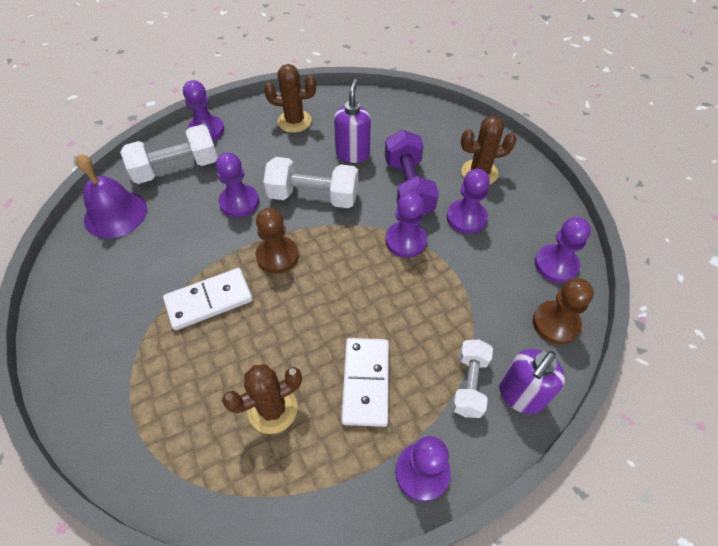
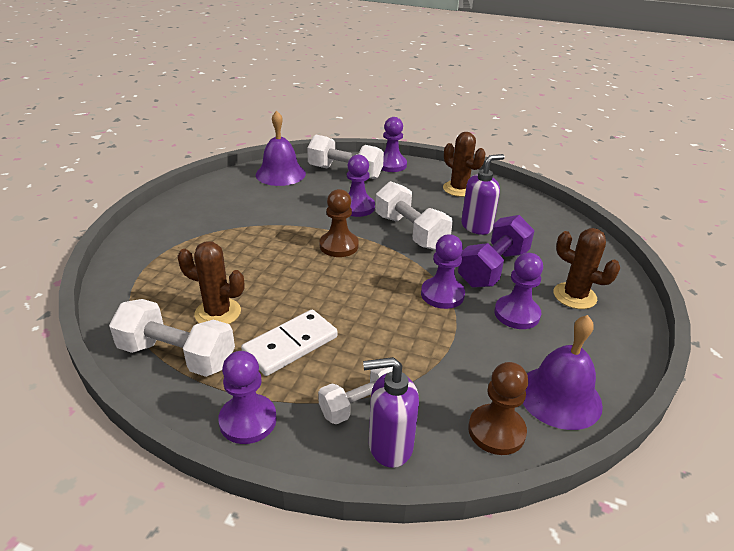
camera: 45 degrees right, 20 degrees down
(209, 301) = (266, 240): white domino -> none
(298, 479) = (177, 356): none -> white dumbbell
(556, 265) = (559, 396): purple pawn -> purple bell

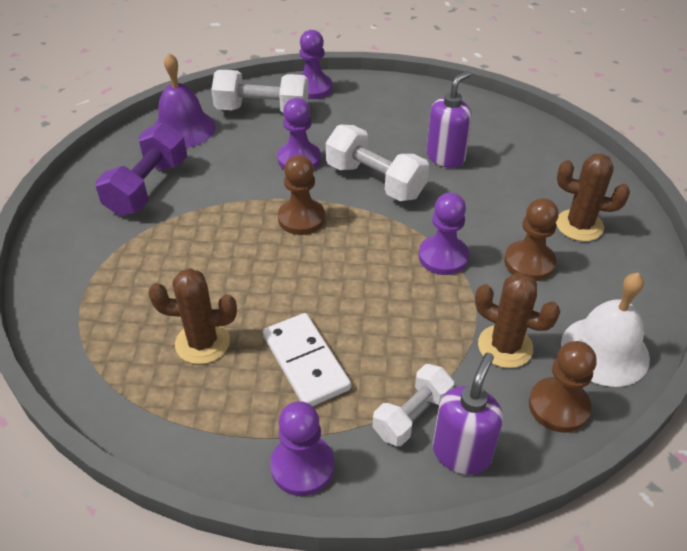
camera: 15 degrees left, 10 degrees up
(177, 356) = (183, 410): white dumbbell -> none
(290, 345) = (305, 362): white domino -> white domino turned 60 degrees counterclockwise
(389, 446) = (461, 453): purple soap dispenser -> purple soap dispenser turned 135 degrees clockwise
(459, 189) = (406, 108): brown cactus -> brown cactus (505, 346)
(493, 268) = (483, 209): purple dumbbell -> purple dumbbell (148, 187)
(517, 314) = (529, 262): purple pawn -> brown pawn
(559, 396) = (605, 351): purple bell -> white bell

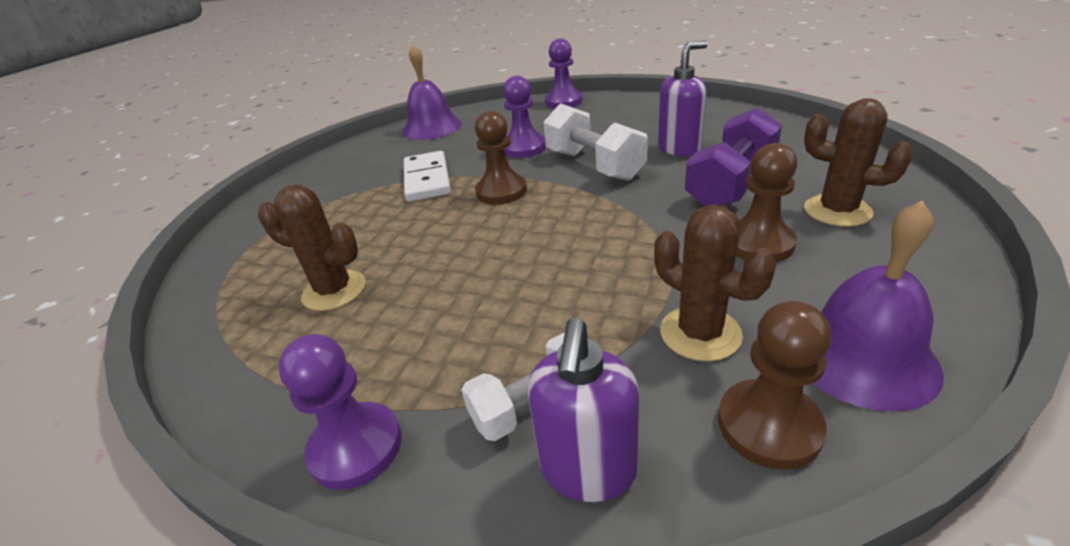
camera: 20 degrees right, 10 degrees down
(148, 187) = (374, 164): purple dumbbell -> purple dumbbell (730, 183)
(262, 110) = (509, 116): white dumbbell -> none
(305, 362) = (431, 322): white domino -> white domino (427, 179)
(443, 257) = (645, 231): purple pawn -> none
(461, 453) = (588, 470): purple soap dispenser -> purple soap dispenser turned 150 degrees clockwise
(605, 351) = (861, 356): white bell -> purple bell

